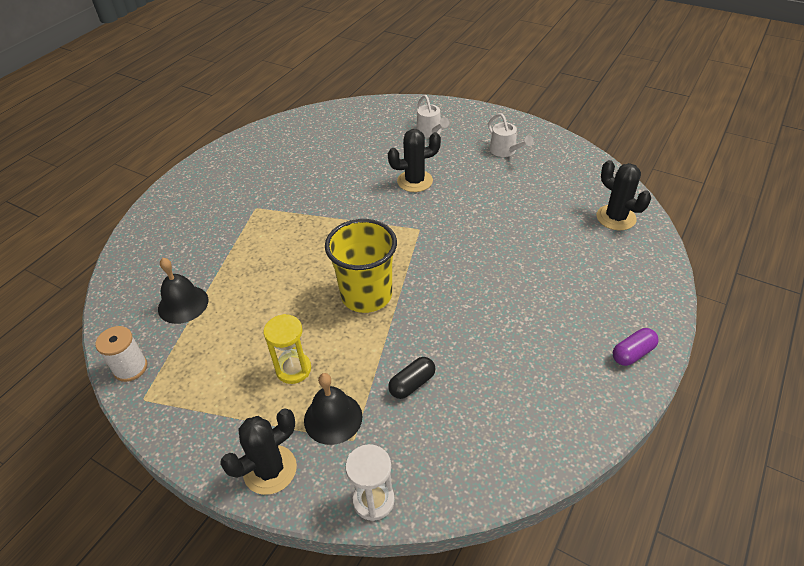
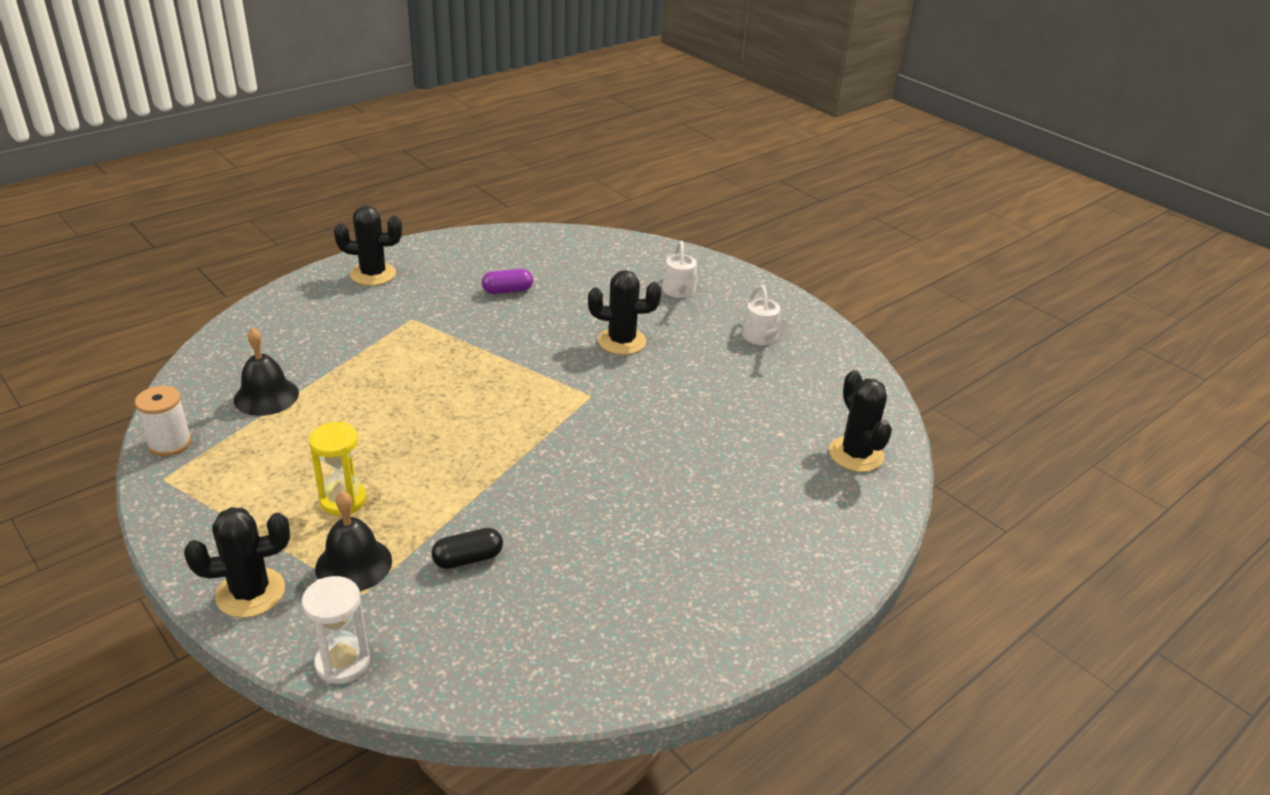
camera: 15 degrees right, 10 degrees down
(204, 181) = (373, 274): none -> black cactus
(366, 295) = (478, 449): yellow cup -> none
(632, 353) = (766, 613): purple capsule -> purple capsule (507, 290)

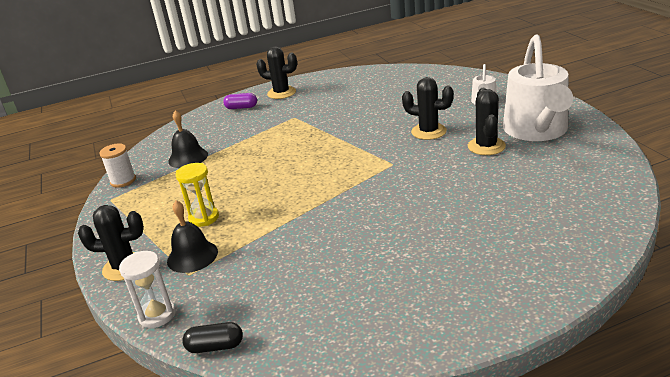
camera: 25 degrees right, 5 degrees down
(468, 559) = (265, 259): black capsule -> black capsule (215, 346)
(507, 290) = (362, 101): purple capsule -> purple capsule (241, 107)
(762, 338) = (537, 131): white watering can -> white watering can, size x2.26
(856, 454) = (588, 211): black cactus -> black cactus (486, 146)

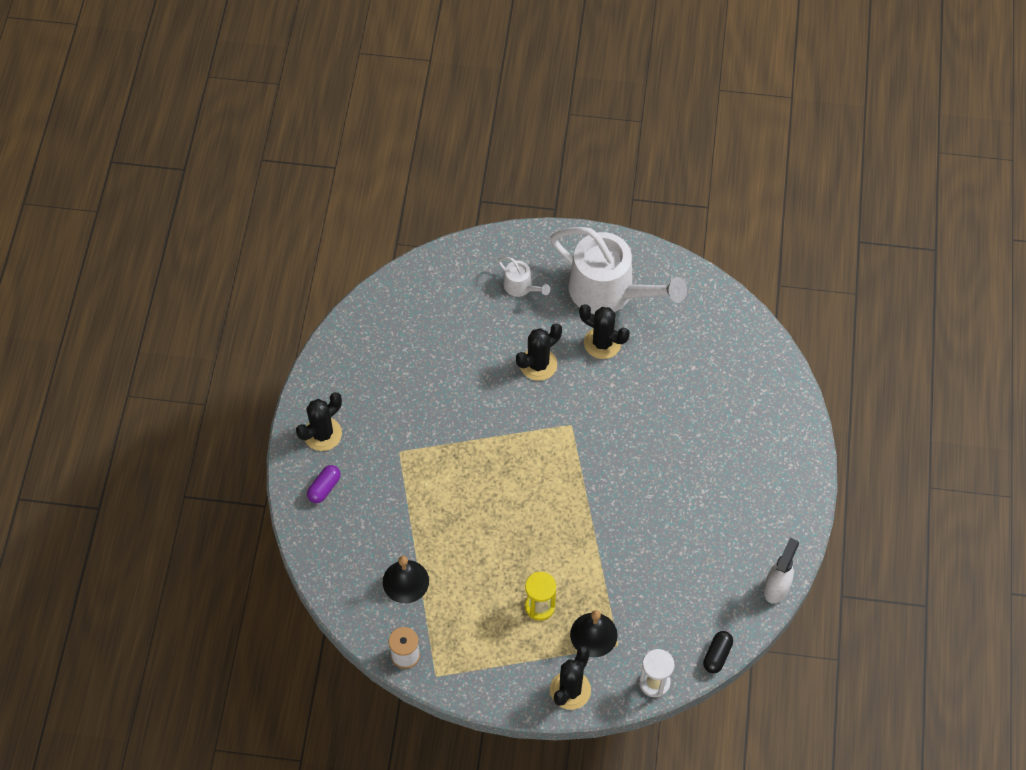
camera: 65 degrees left, 30 degrees up
(338, 357) = (776, 587): none -> white spray bottle

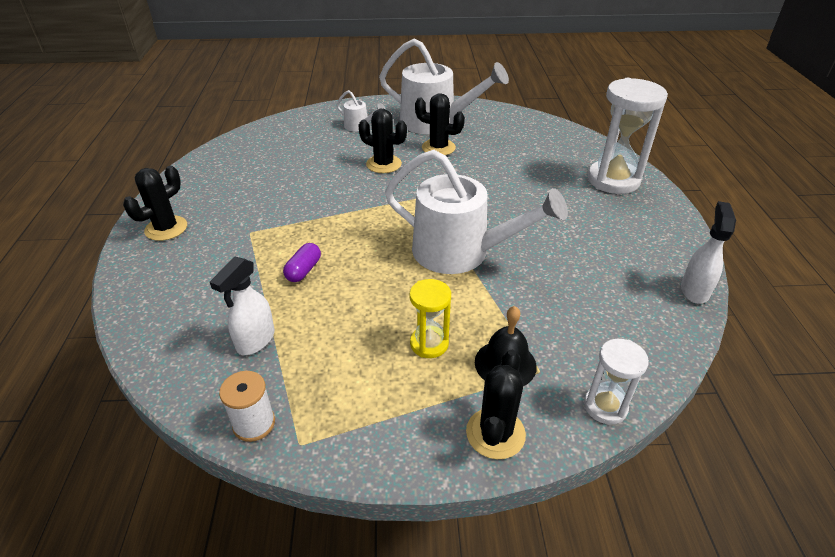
camera: 10 degrees left, 20 degrees down
(324, 488) = (161, 269): purple capsule -> purple capsule (303, 270)
(405, 581) = (255, 341): black bell -> white spray bottle
(538, 364) = (383, 164): black cactus -> black cactus turned 75 degrees clockwise
(589, 510) = (461, 252): none -> white watering can
(717, 655) = (667, 364): black capsule -> none
(771, 429) = (613, 180): none -> white hourglass

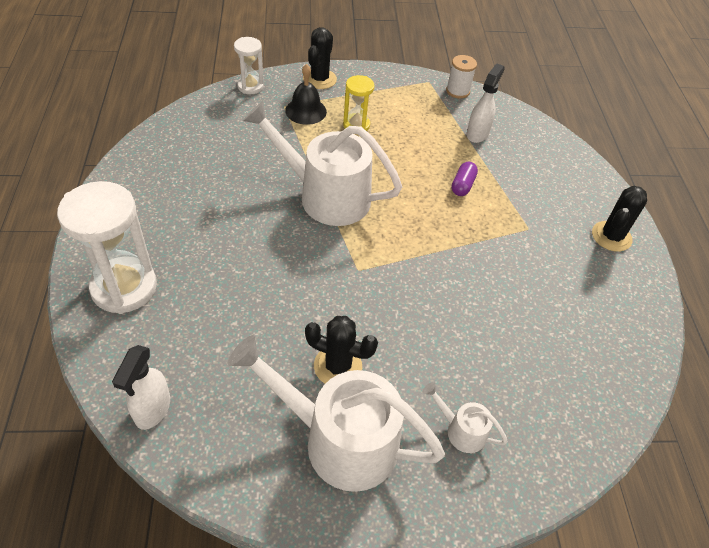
camera: 175 degrees right, 10 degrees up
(383, 164) = (411, 330): black cactus -> none
(694, 290) = (136, 151): white spray bottle -> white spray bottle (152, 410)

